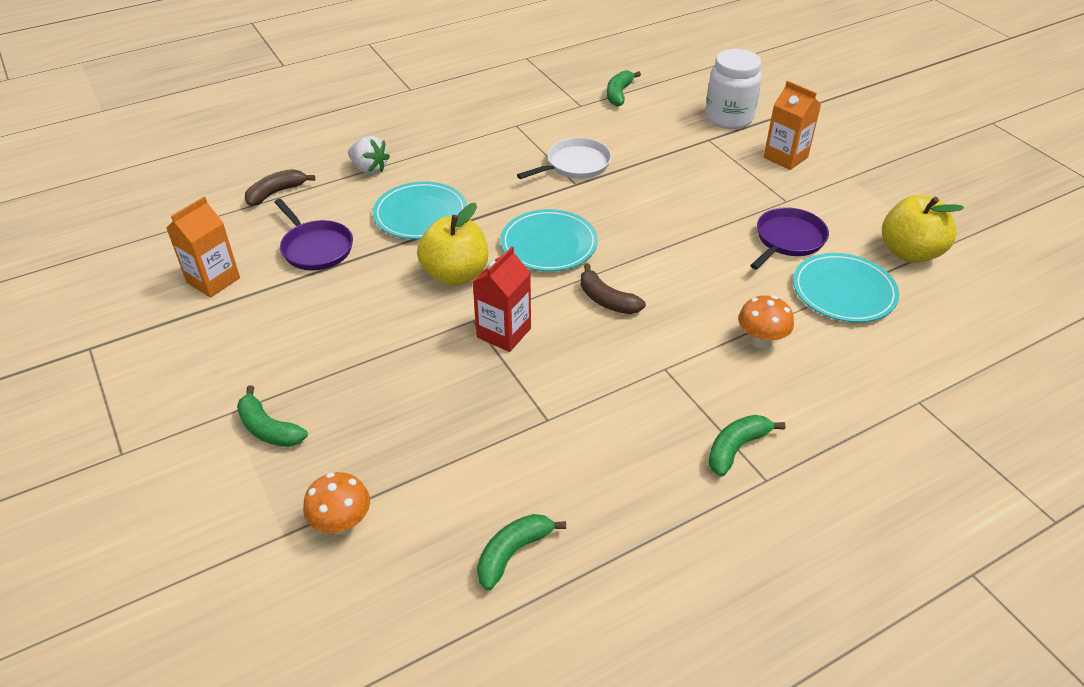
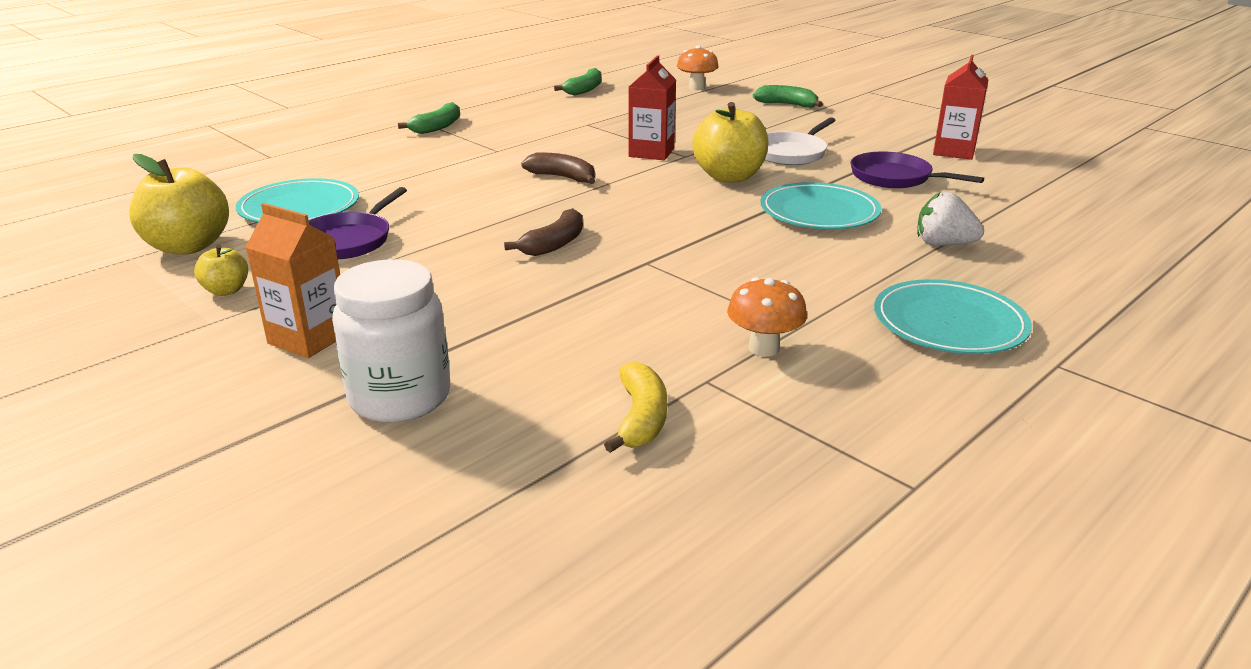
camera: 165 degrees right, 15 degrees down
(213, 280) = (954, 151): orange carton -> red carton
(276, 193) = (1015, 210): brown banana -> brown banana (554, 244)
(549, 244) = (646, 206): turquoise plate -> turquoise plate (949, 323)
(575, 164) = (661, 284): white pan -> white pan (791, 153)
(619, 94) = (641, 418): green banana -> yellow banana
(761, 341) = (405, 171): orange mushroom -> orange mushroom (764, 348)
(854, 201) = (226, 291): none -> yellow apple

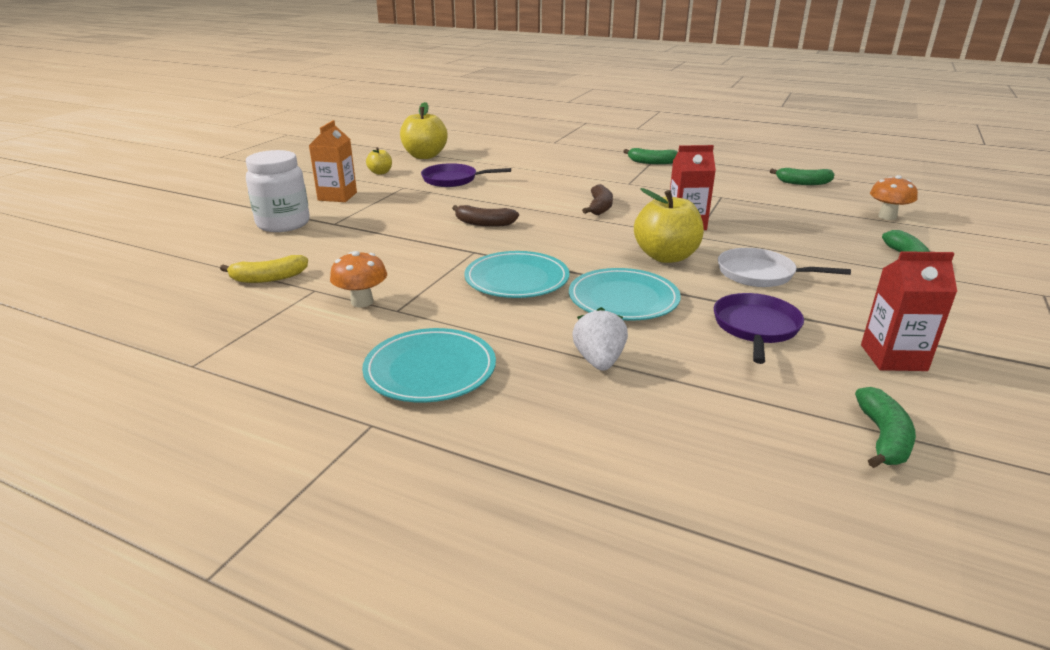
camera: 70 degrees right, 0 degrees up
(299, 208) = (488, 162): turquoise plate -> turquoise plate (517, 279)
(1062, 181) = (883, 438): none -> green banana

